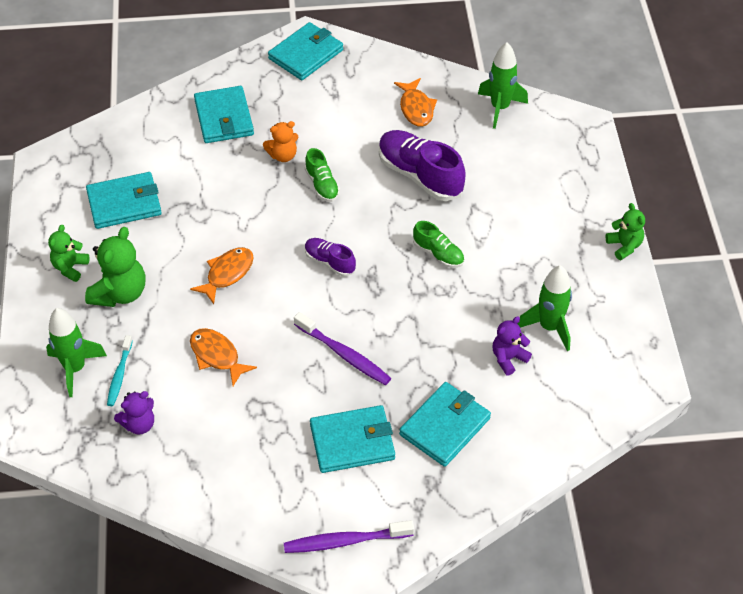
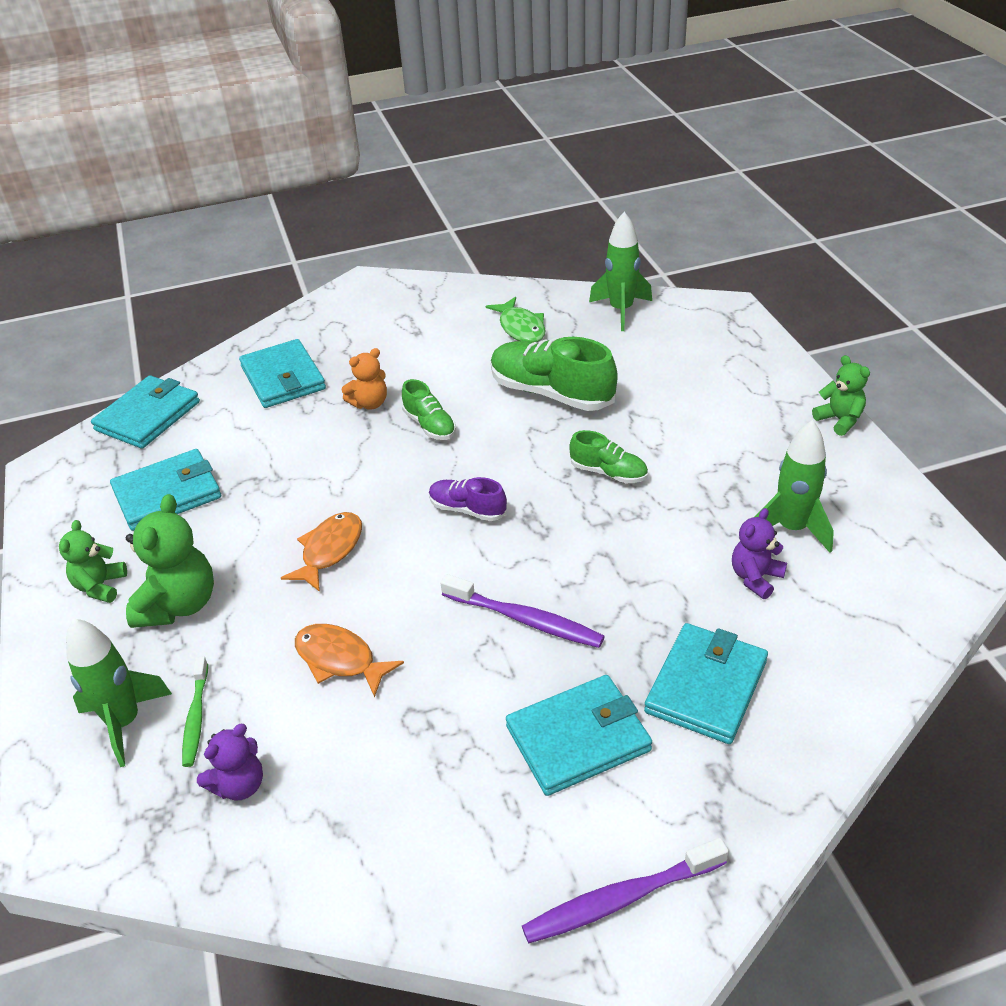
camera: 10 degrees left, 10 degrees down
(119, 375) = (196, 717): turquoise toothbrush -> green toothbrush
(306, 54) = (369, 300): turquoise wallet -> turquoise wallet (148, 416)
(416, 108) = (521, 328): orange fish -> green fish
(420, 175) = (551, 393): purple shoe -> green shoe

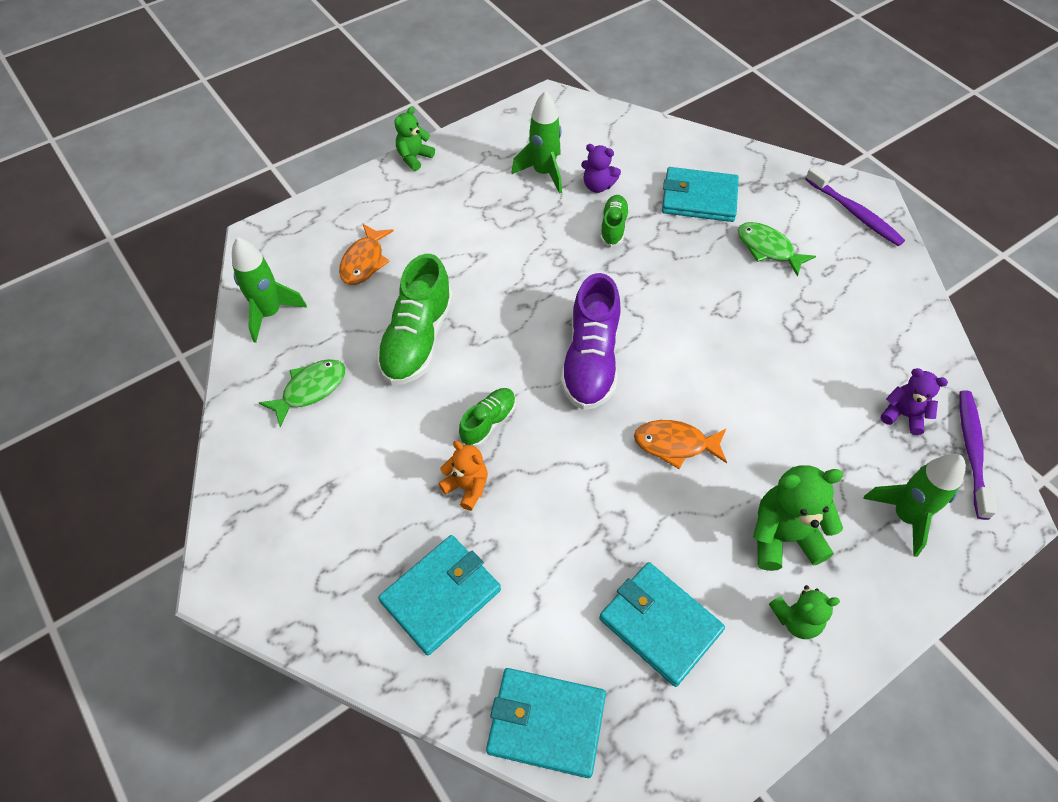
camera: 110 degrees left, 15 degrees up
(196, 717) = (872, 468): green toothbrush -> none
(340, 659) = (776, 395): orange fish -> orange fish (364, 261)
(467, 509) = (590, 360): purple shoe -> purple shoe, size x1.84
(525, 619) = (688, 296): purple toothbrush -> purple toothbrush (971, 451)
(578, 738) = (768, 249): turquoise wallet -> green fish
(608, 473) = (516, 279): green shoe -> green shoe (613, 227)

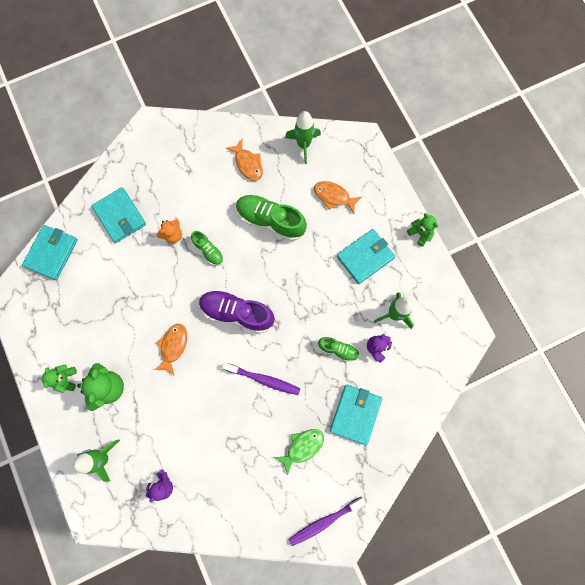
camera: 100 degrees right, 20 degrees up
(310, 390) = (248, 164): green fish -> orange fish
(660, 624) = (80, 313): turquoise wallet -> turquoise wallet (365, 257)
(971, 451) = (131, 516): purple toothbrush -> purple toothbrush (263, 379)

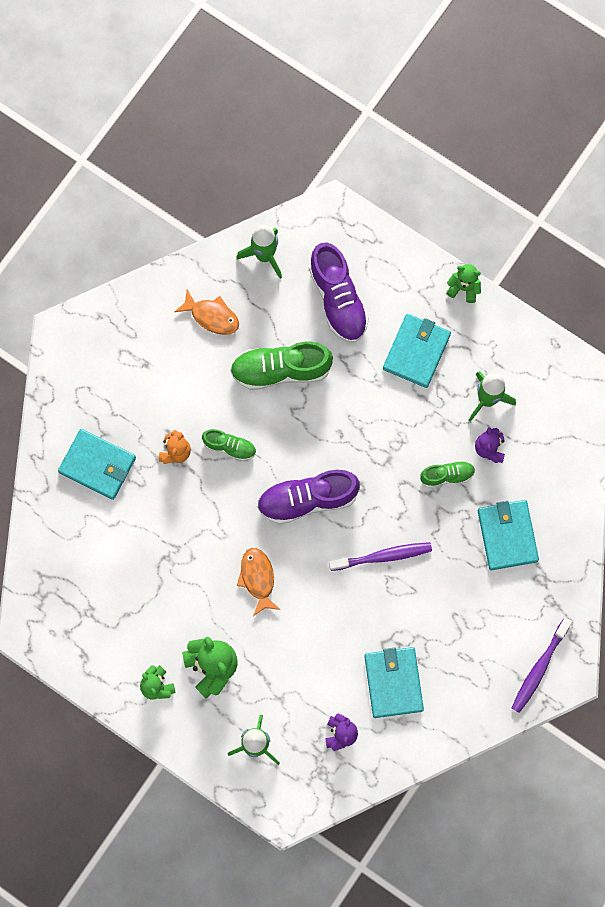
camera: 30 degrees left, 0 degrees up
(51, 253) = (44, 554): turquoise wallet -> turquoise wallet (393, 682)
(302, 447) = (470, 604): green fish -> none
(334, 196) = (338, 299): orange fish -> purple shoe

